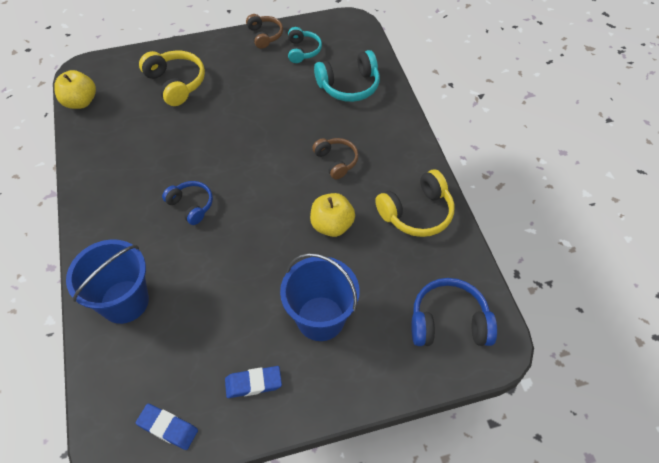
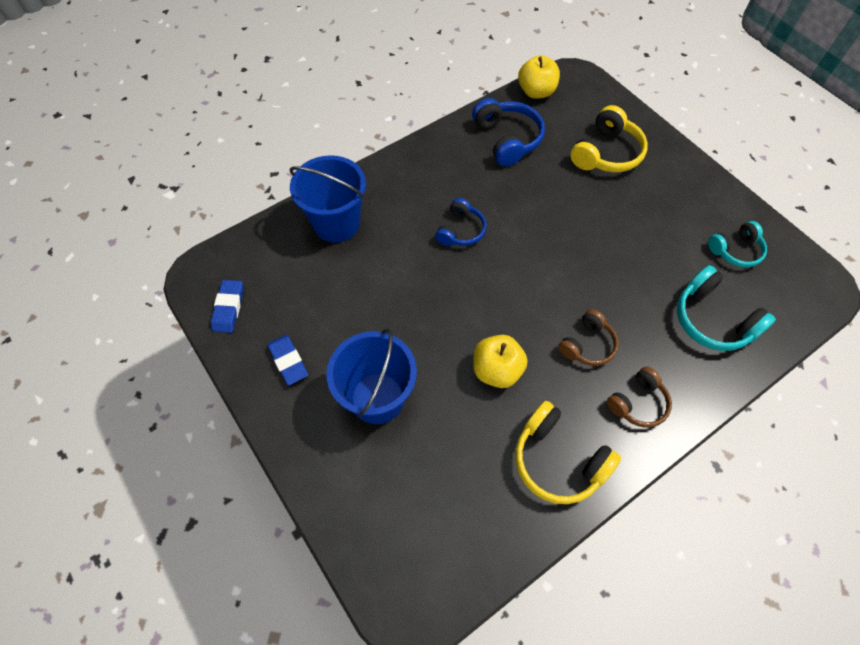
camera: 70 degrees right, 5 degrees up
(264, 36) = (731, 203): brown headphones -> brown headphones (637, 403)
(449, 322) = (420, 541): blue headphones -> blue headphones (507, 139)

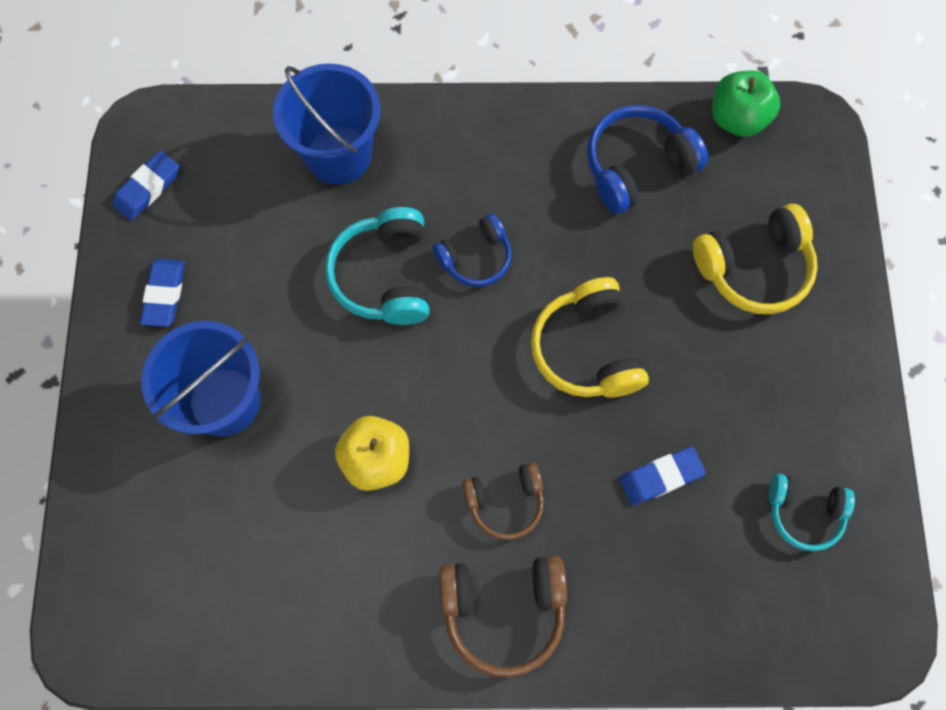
camera: 35 degrees right, 10 degrees up
(507, 139) = (637, 167): blue headphones -> blue headphones turned 135 degrees counterclockwise
(536, 92) = (737, 118): yellow apple -> green apple
(558, 460) = (359, 607): yellow headphones -> yellow headphones (587, 349)
(637, 403) = (503, 610): brown headphones -> brown headphones, size x1.55
(654, 278) = (661, 477): none -> blue eraser
(712, 320) = (687, 578): turquoise headphones -> turquoise headphones (385, 276)

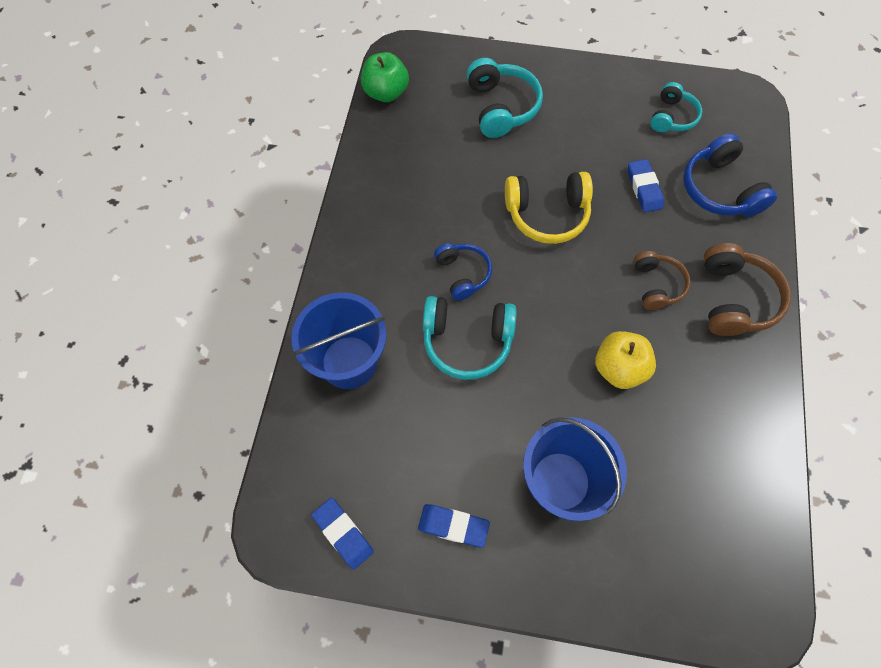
camera: 80 degrees left, 5 degrees down
(637, 167) = (410, 158): blue headphones -> blue headphones (719, 189)
(753, 268) = (501, 107): yellow headphones -> turquoise headphones

